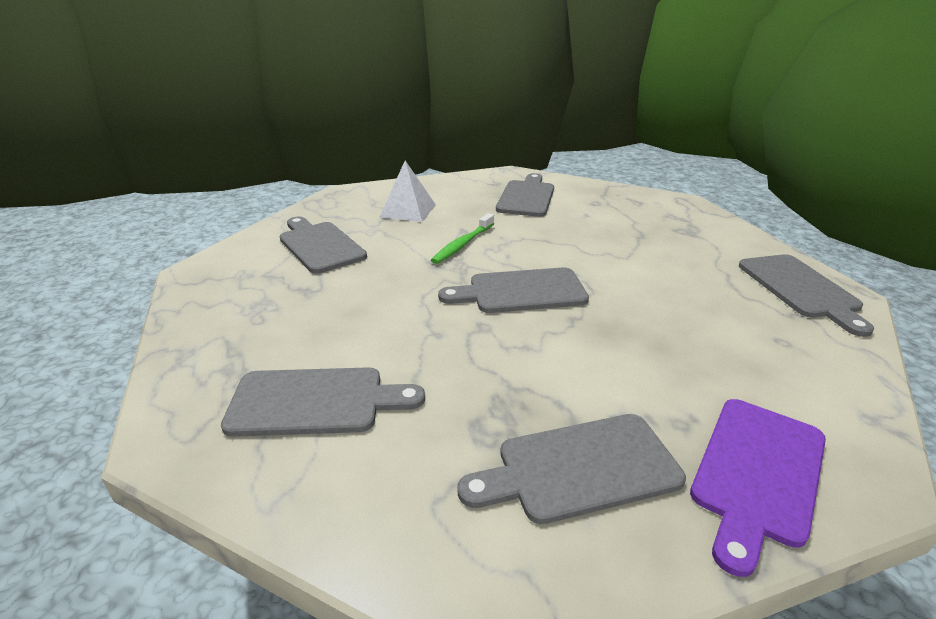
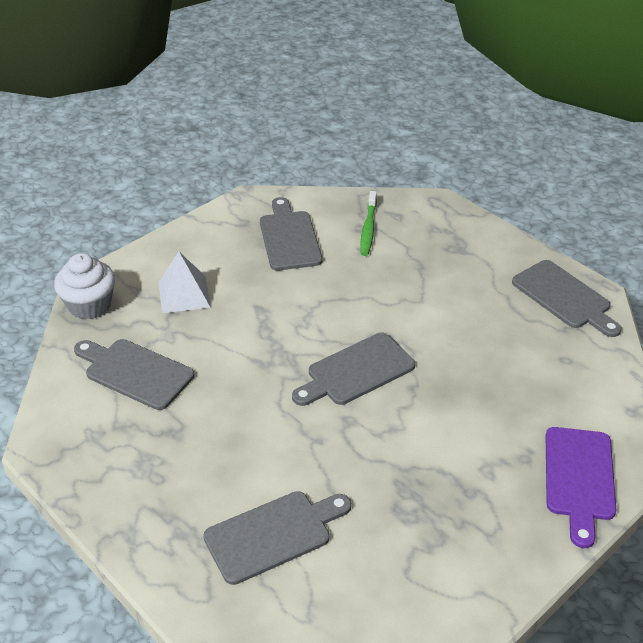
camera: 25 degrees left, 10 degrees up
(329, 202) = (89, 305): none -> white cupcake
(463, 244) = (271, 327): green toothbrush -> green toothbrush (368, 228)
(580, 468) = (479, 516): grey cutting board -> none

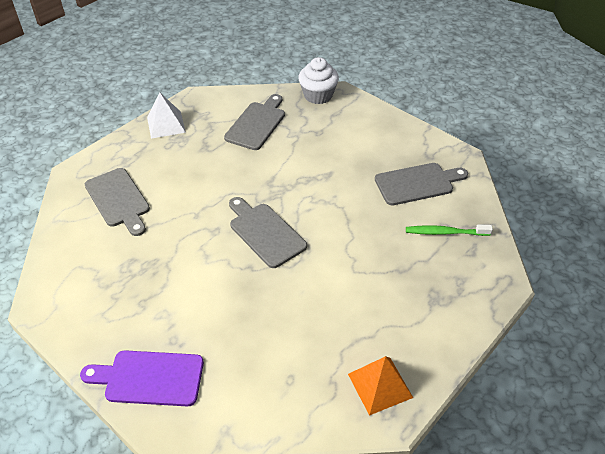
camera: 85 degrees right, 5 degrees up
(184, 294) = (337, 135): white pyramid -> white pyramid (166, 124)
(564, 297) = (380, 385): grey cutting board -> orange pyramid

